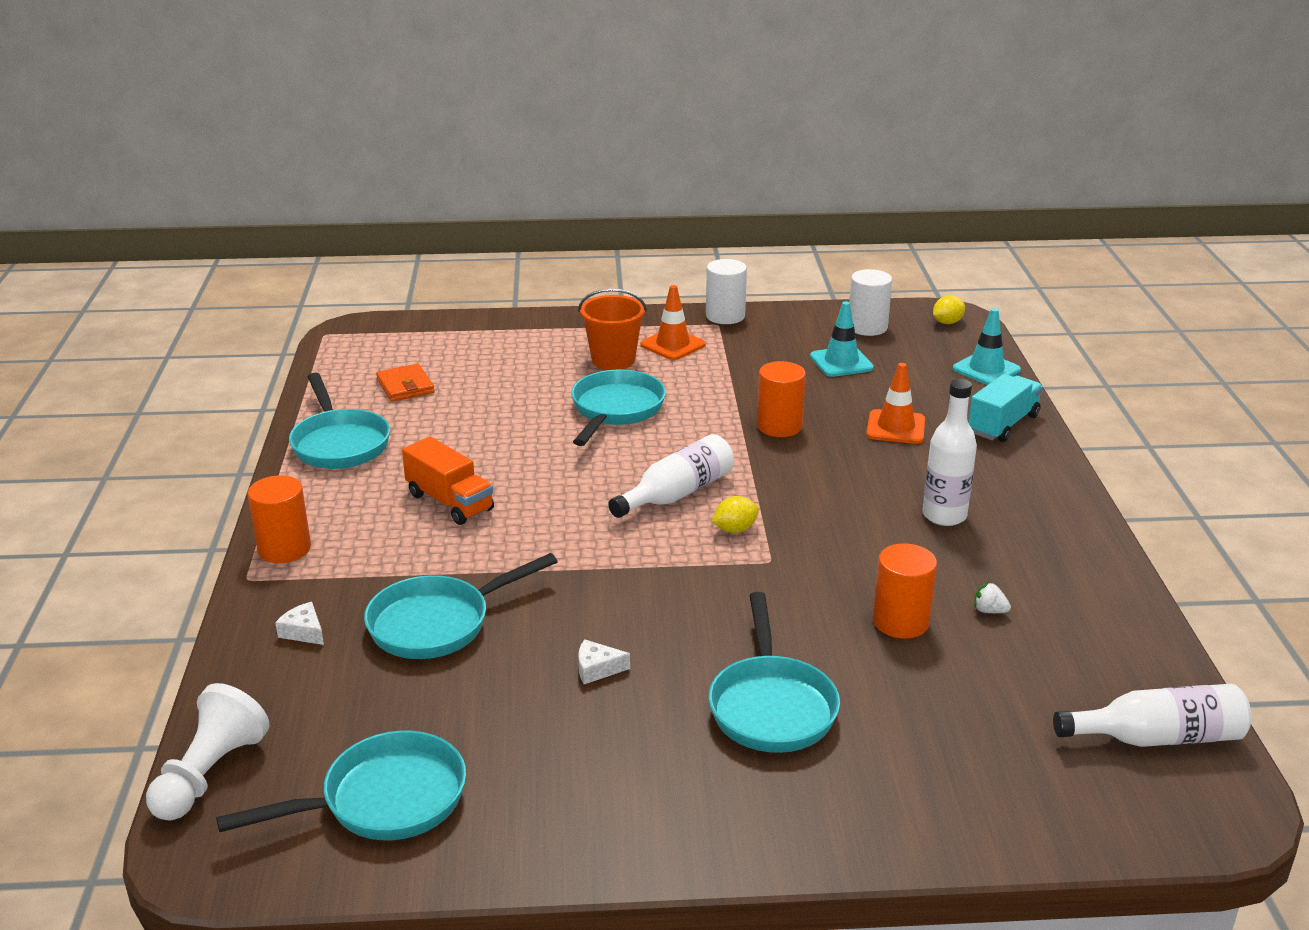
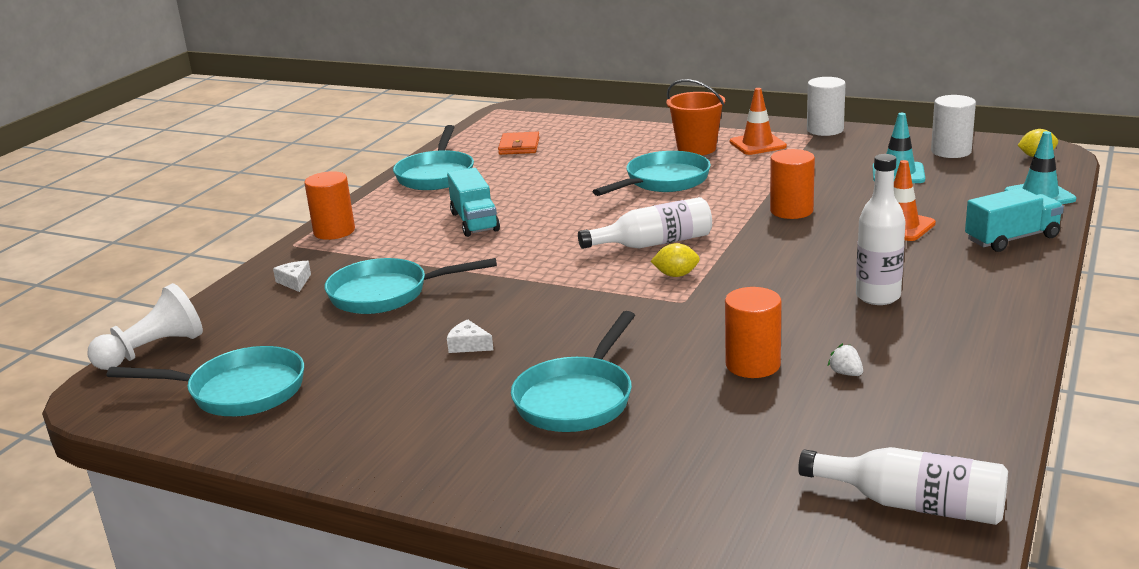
camera: 30 degrees right, 5 degrees down
(450, 502) = (474, 222): orange truck -> turquoise truck

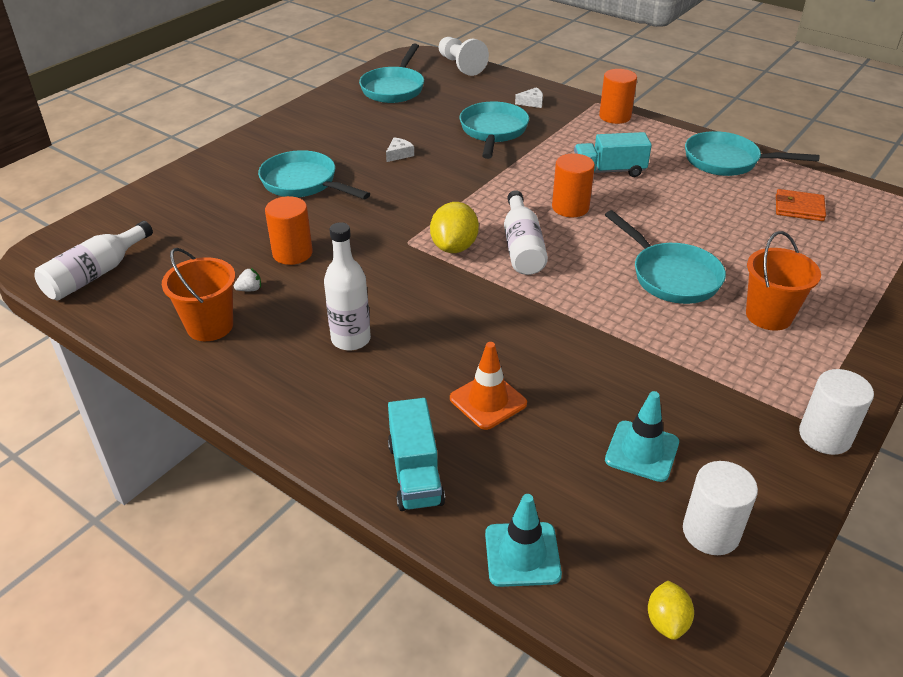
camera: 100 degrees right, 15 degrees up
(676, 275) = (454, 247): yellow lemon -> yellow lemon, size x1.68
(757, 144) = (775, 364): orange traffic cone -> none
(791, 211) = (561, 339): orange cylinder -> orange cylinder (570, 207)
(933, 379) = (210, 326): none -> orange bucket

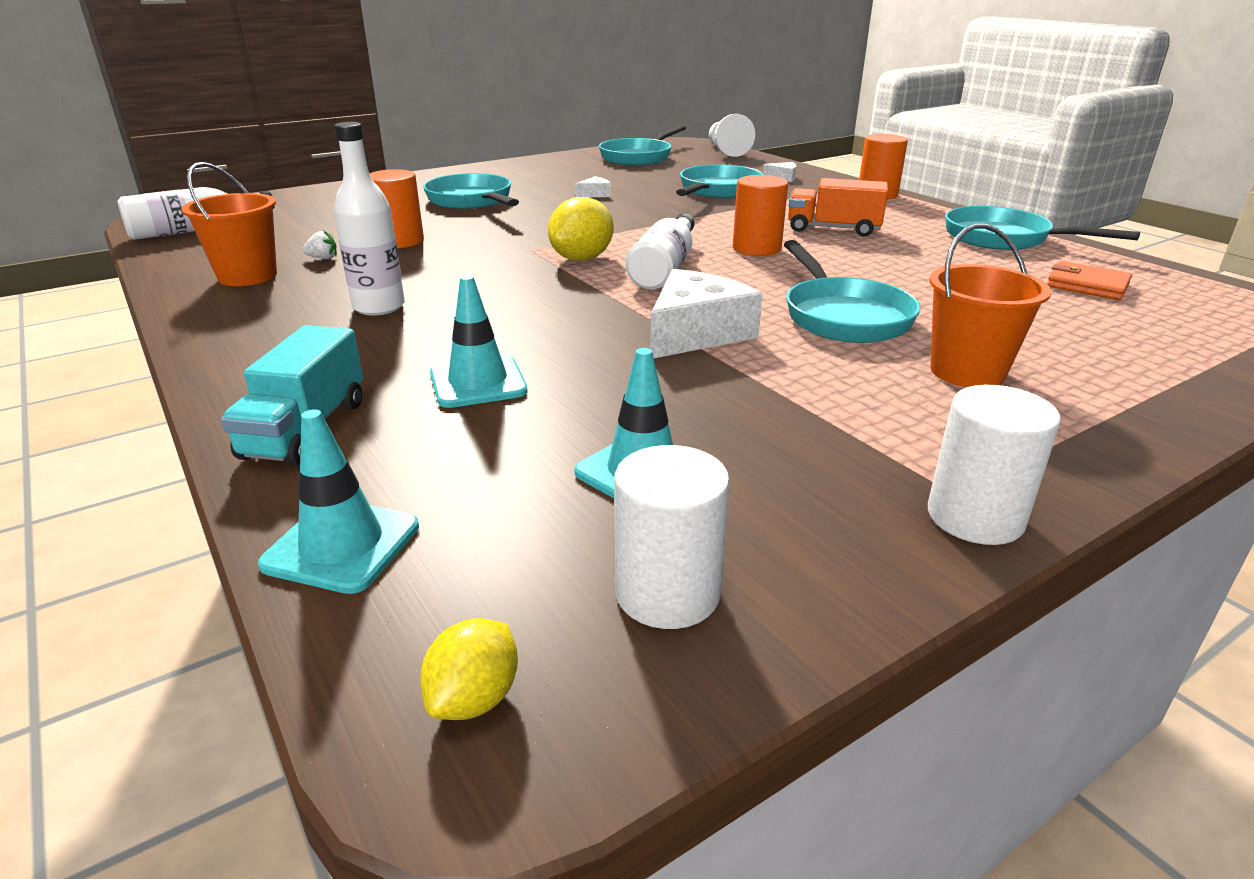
camera: 20 degrees right, 10 degrees down
(488, 401) = (478, 382): orange traffic cone -> turquoise traffic cone
(590, 316) = (696, 333): none -> white cheese
(609, 171) = (833, 229): turquoise truck -> orange truck

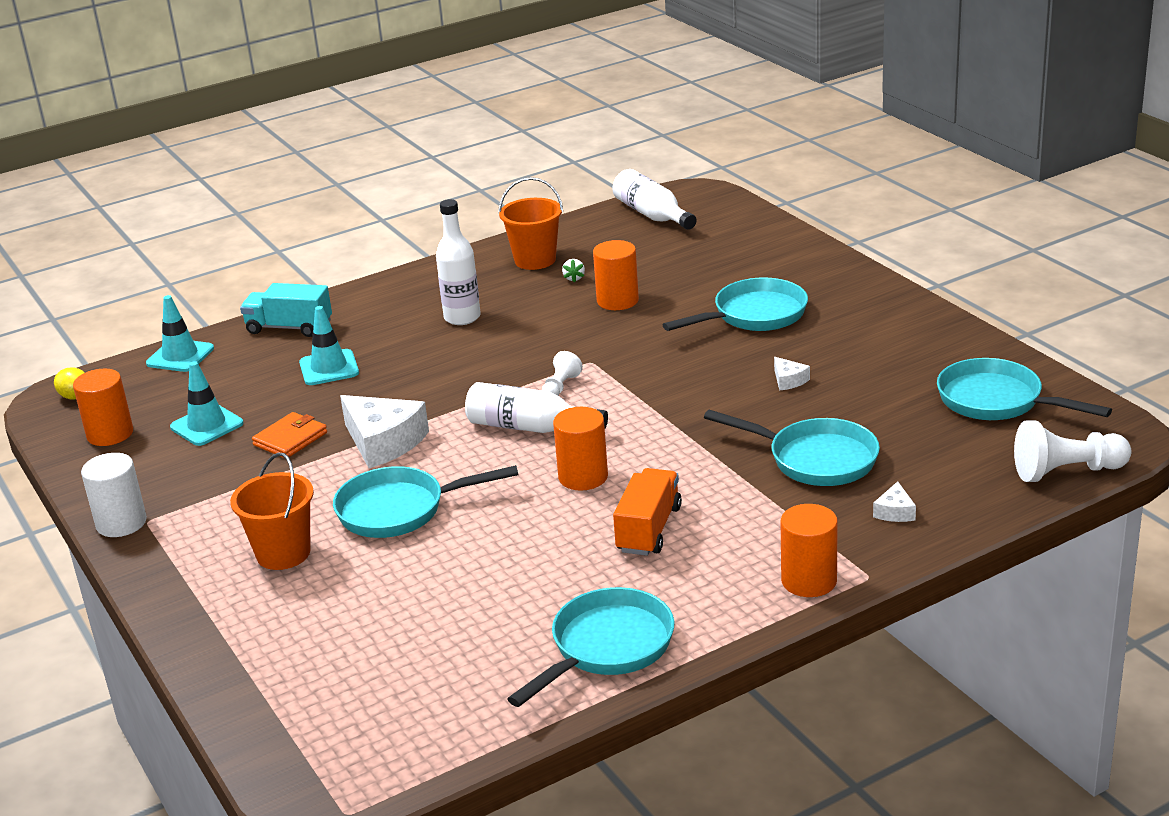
camera: 95 degrees right, 0 degrees up
(582, 259) = (560, 387): yellow lemon -> white pawn
(667, 593) = (110, 434): white cylinder -> orange cylinder
(1087, 285) = (445, 667): orange wallet -> orange wallet (290, 439)

